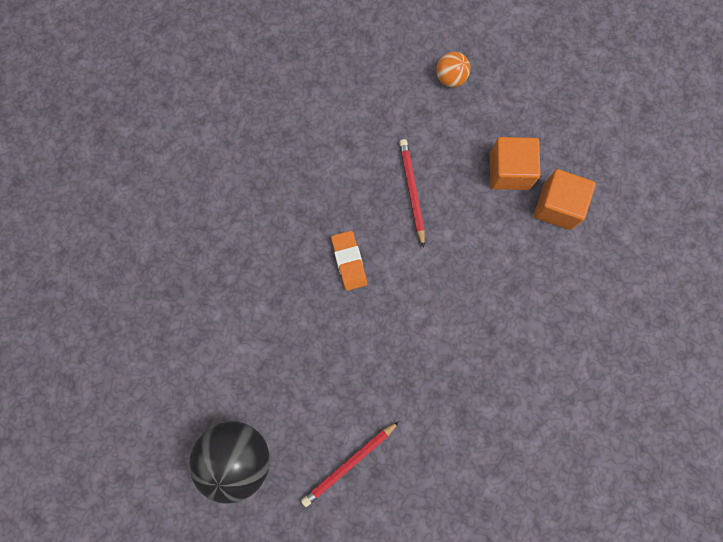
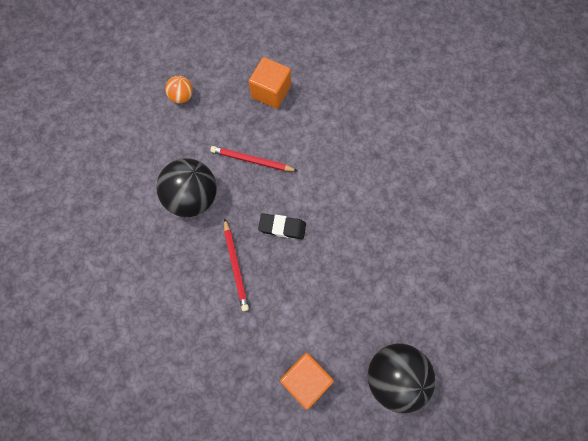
camera: 65 degrees left, 5 degrees down
(337, 150) = (193, 197): none -> black ball
(349, 261) = (282, 227): orange eraser -> black eraser
(349, 464) = (431, 293): red pencil -> red pencil (236, 266)
(557, 206) = (311, 74): orange cube -> orange cube (305, 379)

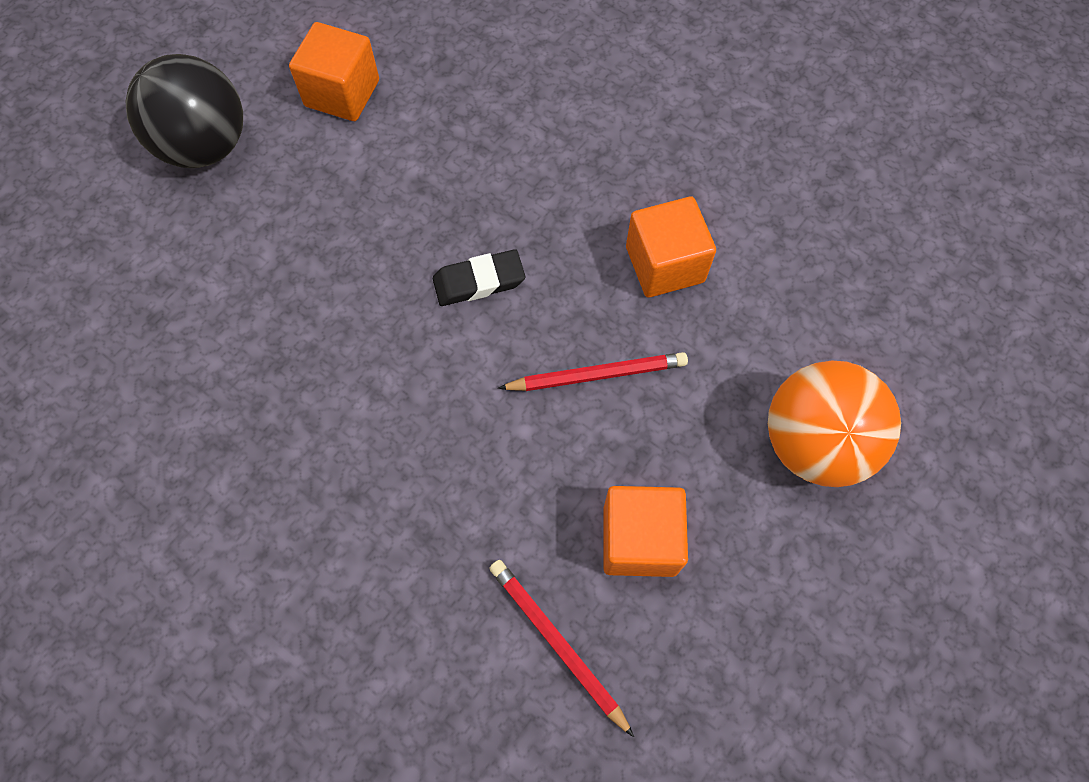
camera: 155 degrees right, 5 degrees down
(182, 97) = (814, 443): orange ball -> orange ball, size x1.98
(193, 197) = (665, 264): black ball -> orange cube
(236, 266) = (527, 192): red pencil -> red pencil (557, 643)

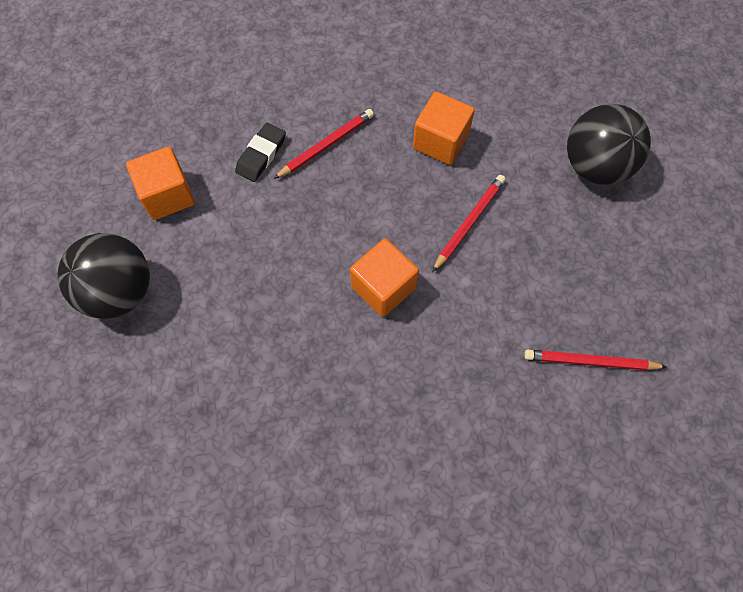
camera: 45 degrees left, 0 degrees up
(479, 281) = (360, 229): black eraser -> black eraser (261, 155)
(541, 169) = (326, 145): none -> red pencil
(639, 540) = (572, 280): orange cube -> orange cube (383, 287)
(814, 443) = (595, 166): orange ball -> black ball

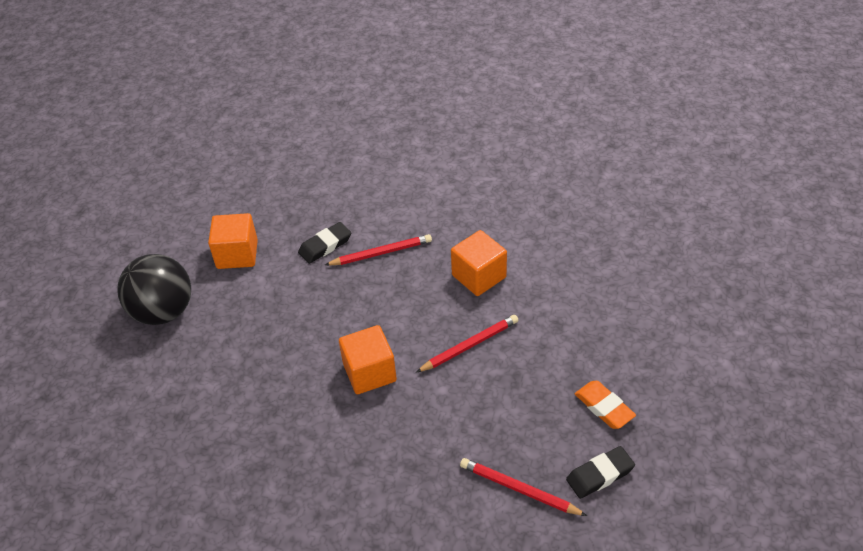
camera: 25 degrees right, 20 degrees down
(595, 166) = (608, 334): black ball -> none
(627, 246) = (604, 407): none -> orange eraser
(656, 319) = (600, 475): none -> black eraser

